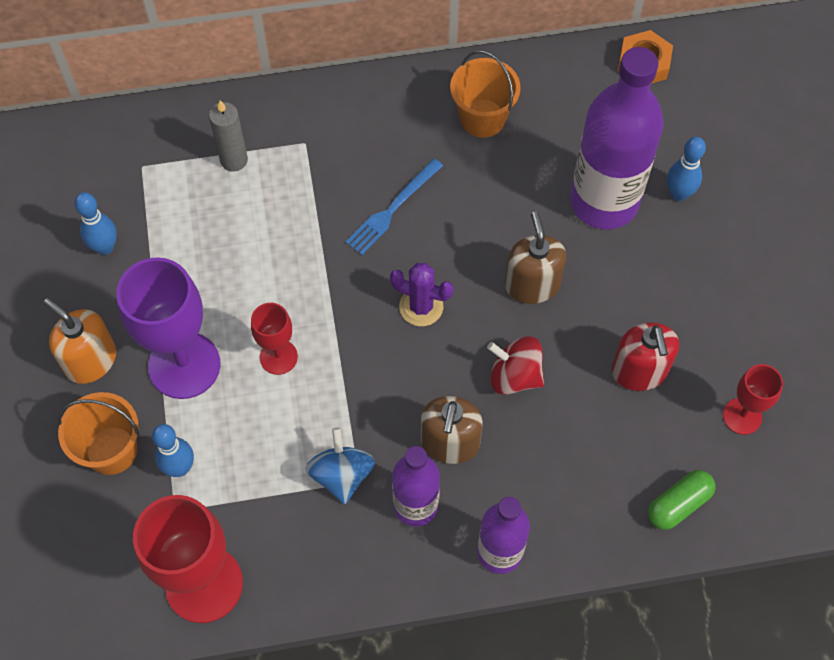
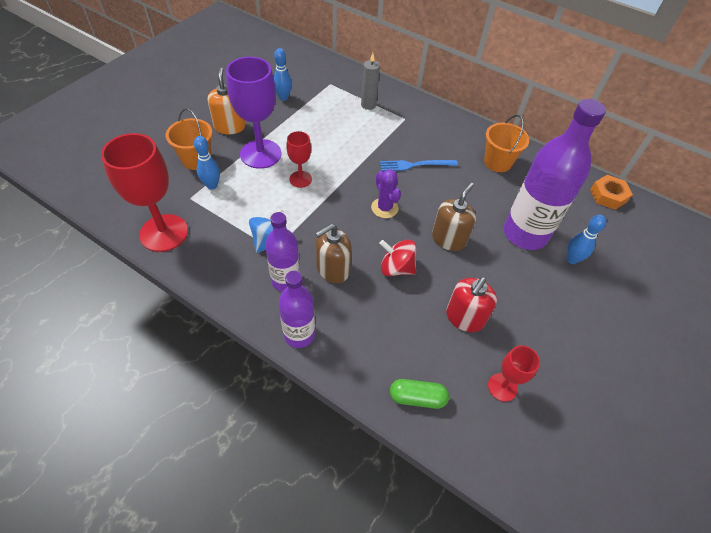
camera: 40 degrees right, 10 degrees down
(514, 376) = (396, 268): red spinning top -> red spinning top turned 45 degrees counterclockwise

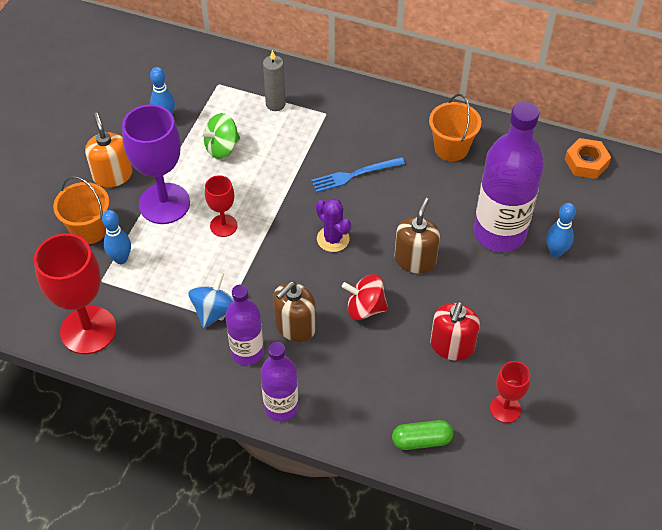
camera: 10 degrees left, 0 degrees up
(318, 125) = (222, 148): none -> green spinning top

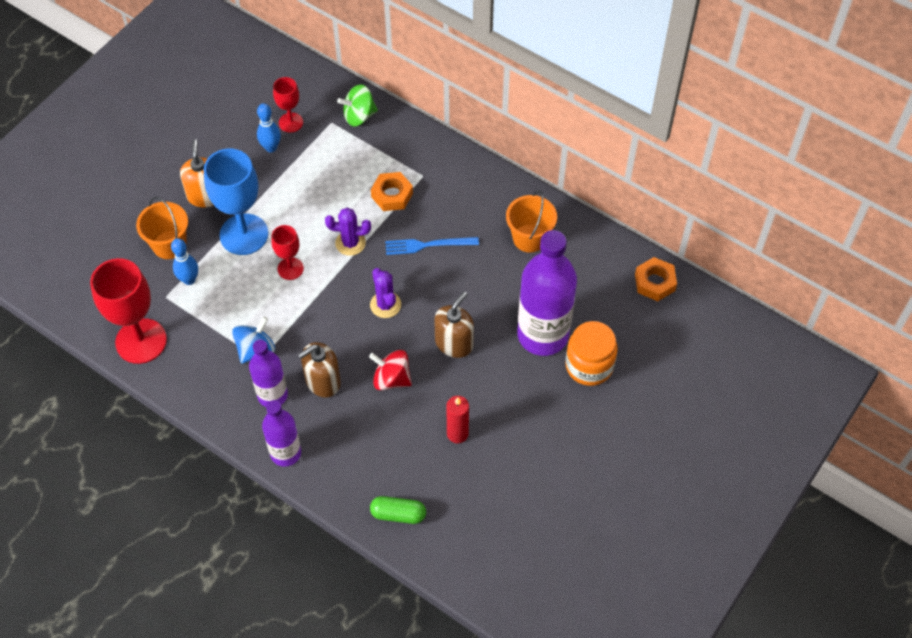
camera: 15 degrees right, 5 degrees up
(164, 203) = (244, 234): purple goblet -> blue goblet
(222, 148) = (314, 190): green spinning top -> green spinning top (359, 116)
(275, 104) = (378, 155): grey candle -> none
(276, 189) = (350, 243): none -> purple cactus
(302, 137) = (392, 195): none -> orange nut
(452, 346) = (457, 434): red soap dispenser -> red candle
(505, 409) = (483, 504): red goblet -> red goblet (291, 122)
(555, 251) = (589, 366): blue bowling pin -> orange jar

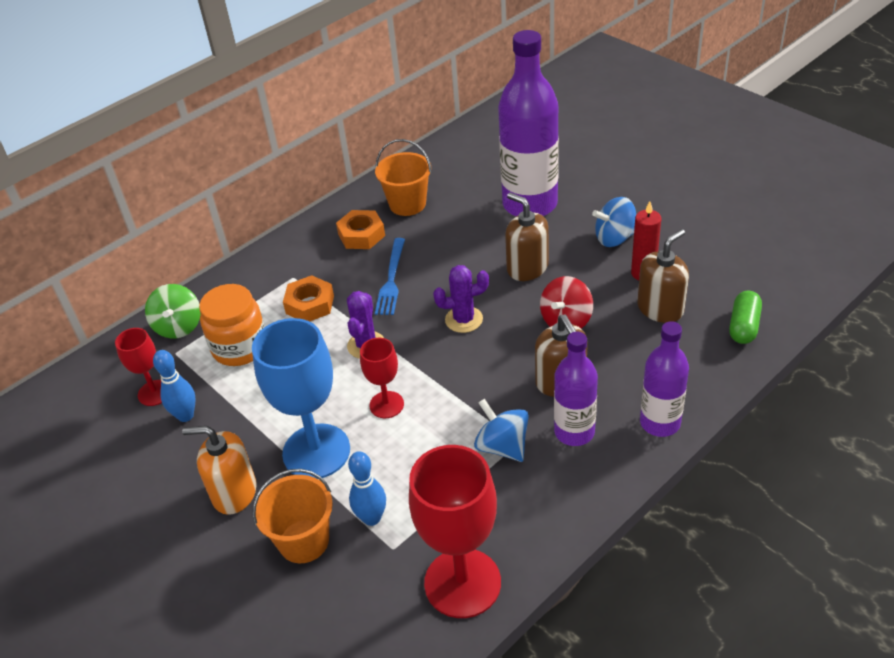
camera: 75 degrees left, 15 degrees down
(413, 449) = (660, 308): none -> brown soap dispenser
(503, 408) = (614, 238): none -> blue spinning top
(589, 366) = (572, 178): orange jar -> orange jar (240, 347)
(655, 282) = (484, 131): orange nut -> orange nut (361, 235)

